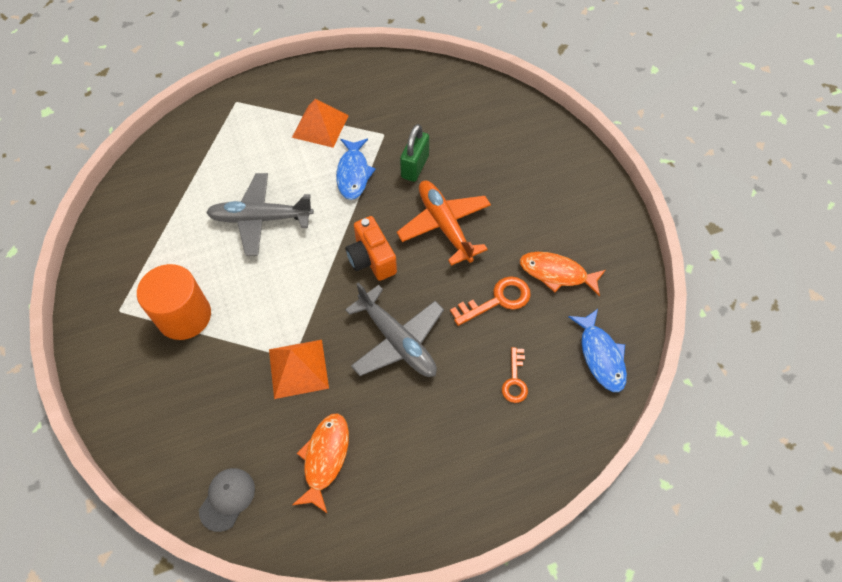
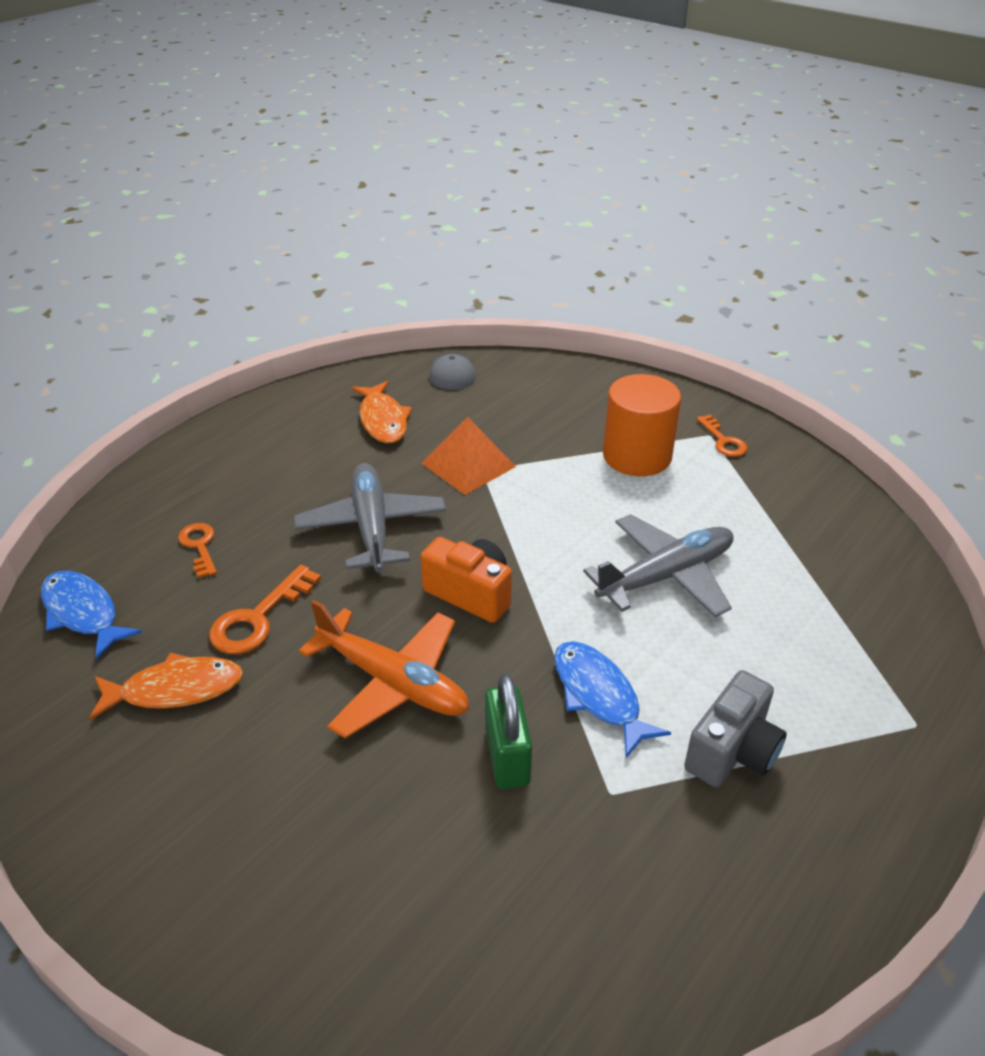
camera: 150 degrees right, 20 degrees down
(117, 300) = (723, 441): none -> orange key
(320, 126) = (732, 751): orange pyramid -> grey camera
(397, 341) = (372, 527): grey plane -> grey plane turned 60 degrees clockwise

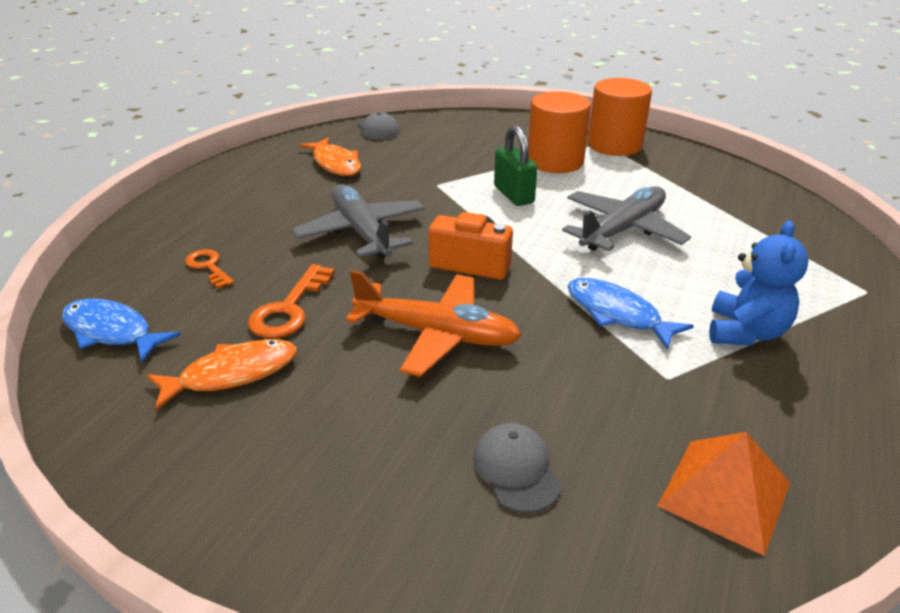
camera: 15 degrees left, 5 degrees down
(398, 868) = (516, 470): none -> grey cap
(468, 464) = (423, 182): orange pyramid -> orange pyramid (725, 494)
(507, 756) = (566, 369): green padlock -> green padlock (513, 195)
(723, 441) = (614, 145): orange key -> orange cylinder
(732, 751) = (745, 332): grey camera -> blue teddy bear

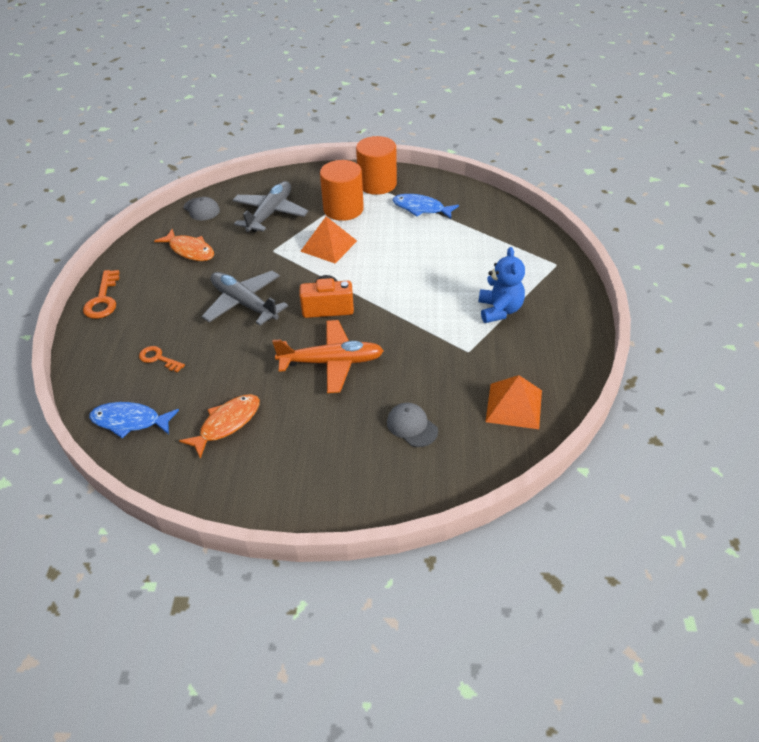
camera: 20 degrees left, 10 degrees up
(289, 309) = (233, 372): orange key -> orange key (103, 300)
(513, 195) = (328, 246): green padlock -> orange pyramid
(617, 314) = (427, 318): blue fish -> blue fish (421, 208)
(623, 229) = (409, 256): grey plane -> grey plane (270, 213)

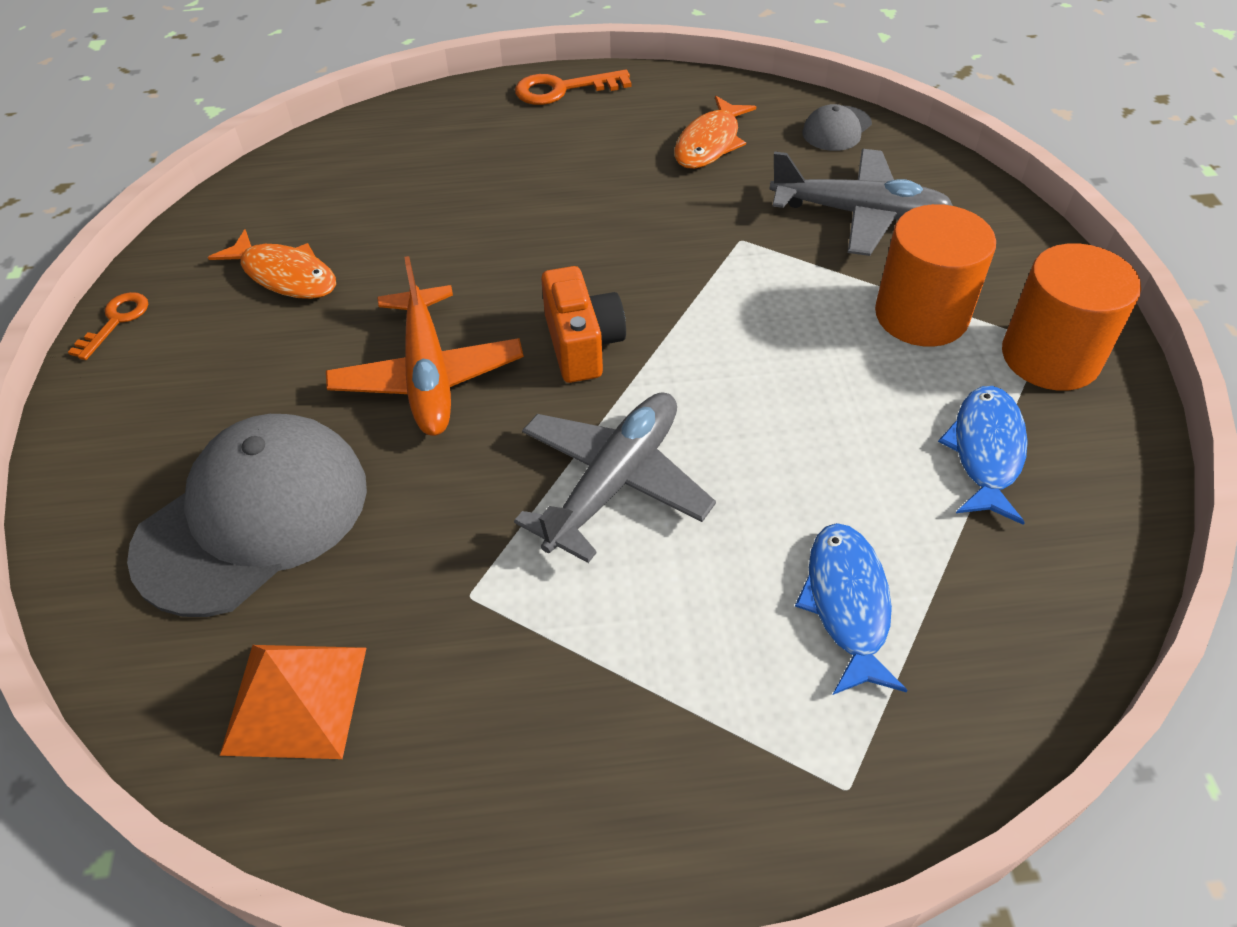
camera: 80 degrees right, 5 degrees up
(130, 421) = (300, 179): blue fish -> blue fish (847, 604)
(158, 358) = (432, 173): orange key -> orange key (116, 321)
(244, 303) = (577, 235): grey plane -> grey plane (614, 482)
(328, 246) = (780, 314): orange pyramid -> none
(412, 426) = (253, 518): grey cap -> grey cap, size x2.18
(499, 310) = (620, 652): blue teddy bear -> none

